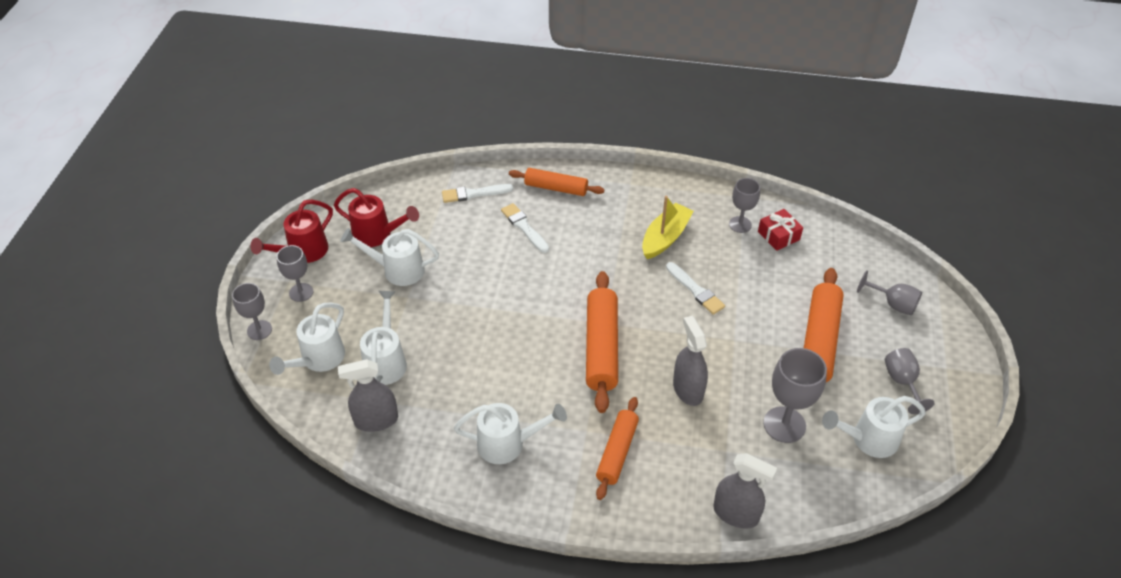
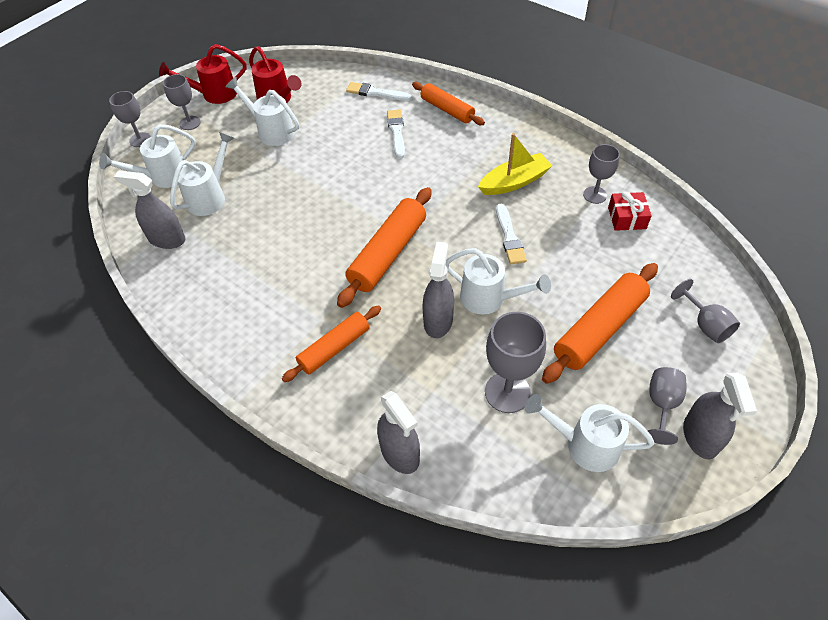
camera: 30 degrees right, 5 degrees up
(508, 444) = (250, 301): white watering can -> white watering can (489, 299)
(943, 394) = (700, 436): none -> grey spray bottle

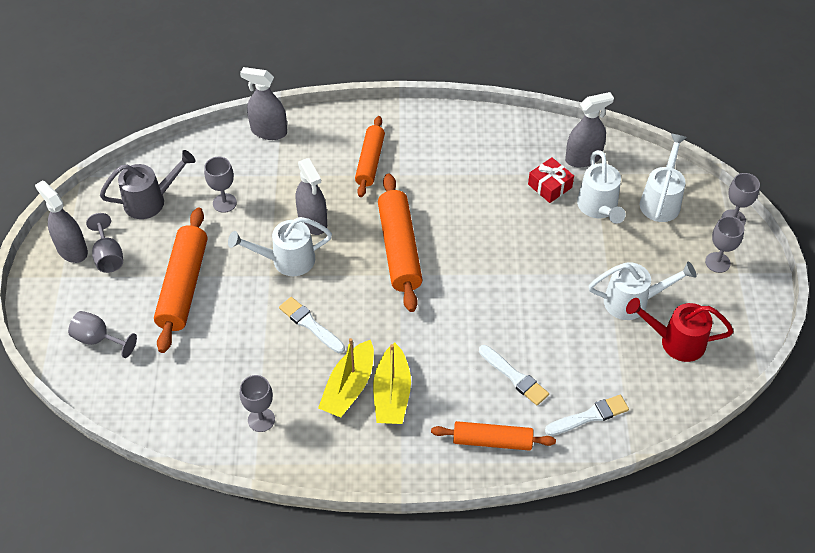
camera: 140 degrees right, 0 degrees up
(214, 94) = (744, 308): red watering can -> none
(487, 163) = (392, 394): none -> yellow boat
(507, 392) = (224, 203): grey goblet -> grey goblet, size x0.63
(584, 445) = (150, 201): white watering can -> grey watering can
(626, 218) = (216, 410): red gift -> red gift (550, 186)

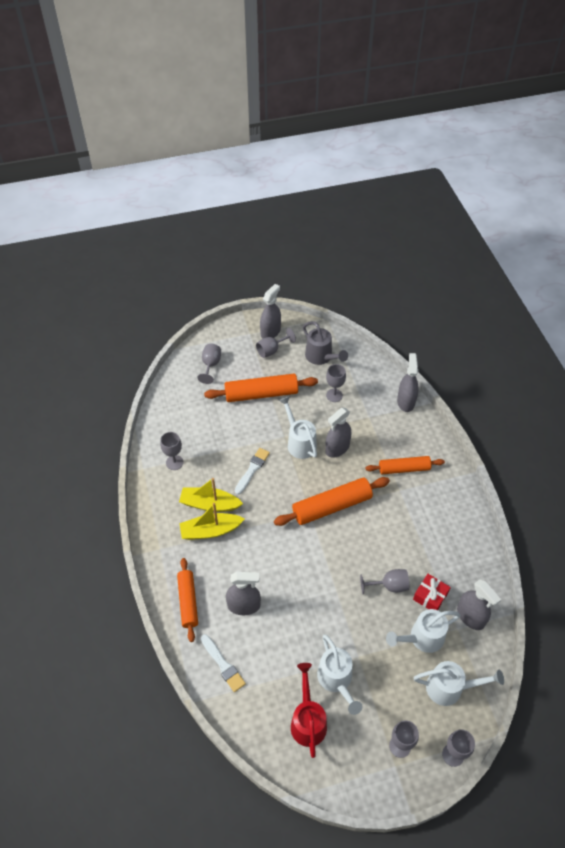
camera: 75 degrees right, 0 degrees up
(514, 377) = (244, 605): white brush -> grey spray bottle
(526, 220) = (389, 585): none -> grey goblet

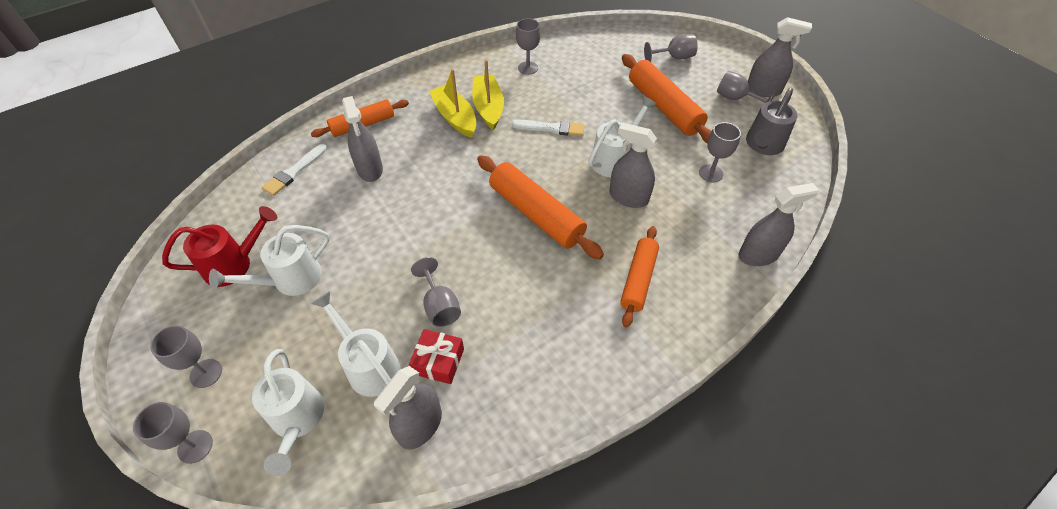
camera: 70 degrees right, 0 degrees up
(404, 469) = (638, 279): orange rolling pin -> orange rolling pin turned 45 degrees clockwise

